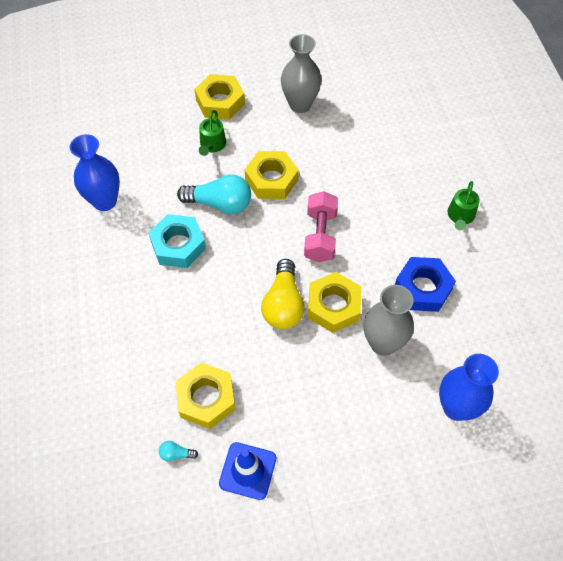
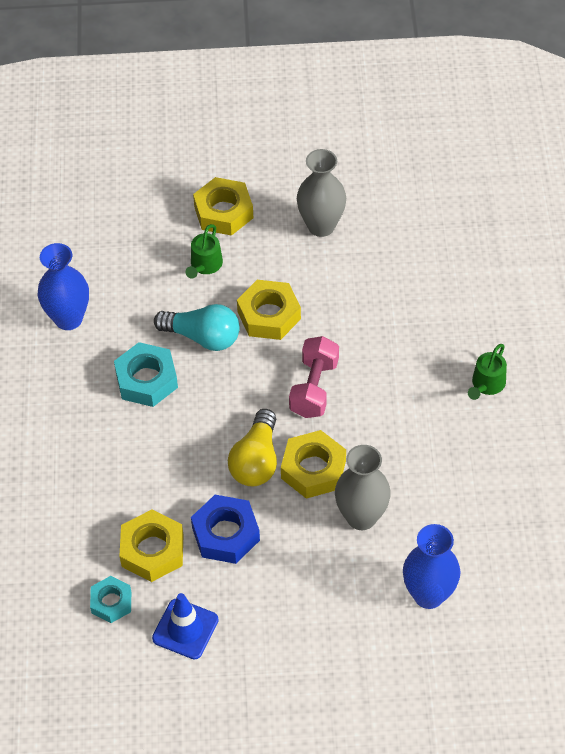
camera: 10 degrees right, 5 degrees down
(176, 454) = (111, 602): turquoise light bulb -> turquoise nut
(423, 288) = (421, 462): blue nut -> blue nut (225, 534)

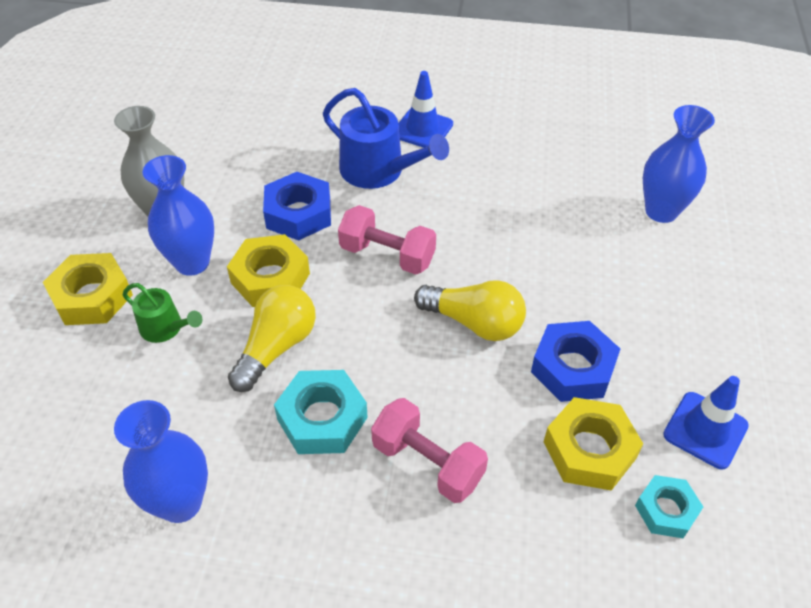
camera: 80 degrees left, 5 degrees down
(122, 450) = (427, 463): none -> pink dumbbell
(203, 337) = (276, 347): turquoise light bulb -> yellow light bulb
(272, 261) = (192, 262): none -> blue vase
(313, 469) = (496, 274): yellow nut -> none
(345, 315) = (298, 213): none -> blue nut
(361, 517) = (564, 245): grey vase -> none
(416, 361) = (378, 171): none -> blue watering can
(486, 384) = (422, 129): green watering can -> blue traffic cone

